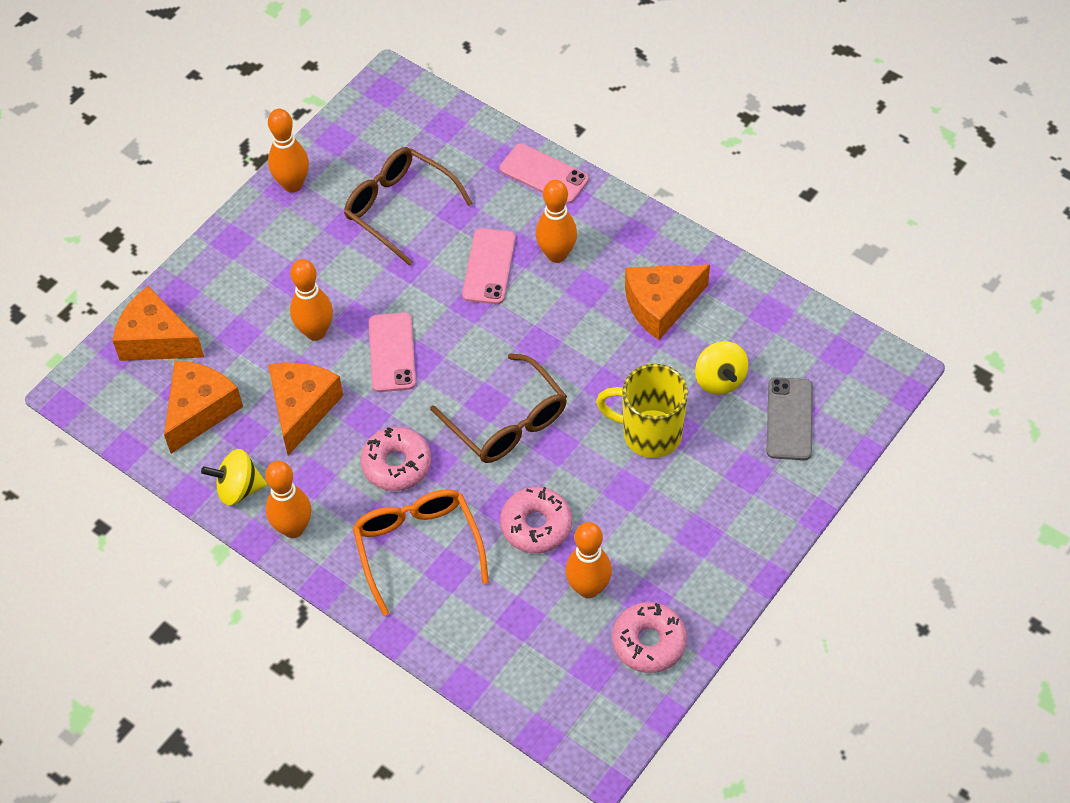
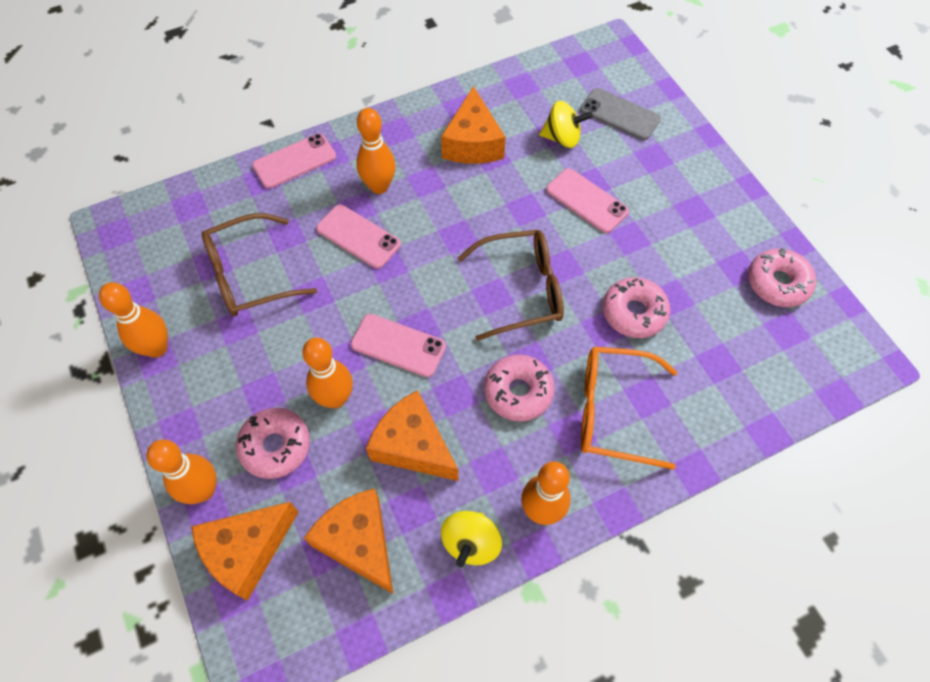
camera: 65 degrees left, 5 degrees up
(250, 313) = (275, 446): none -> pink donut
(588, 588) = (710, 302): orange bowling pin -> orange bowling pin (203, 490)
(649, 434) = (586, 201): yellow mug -> pink phone

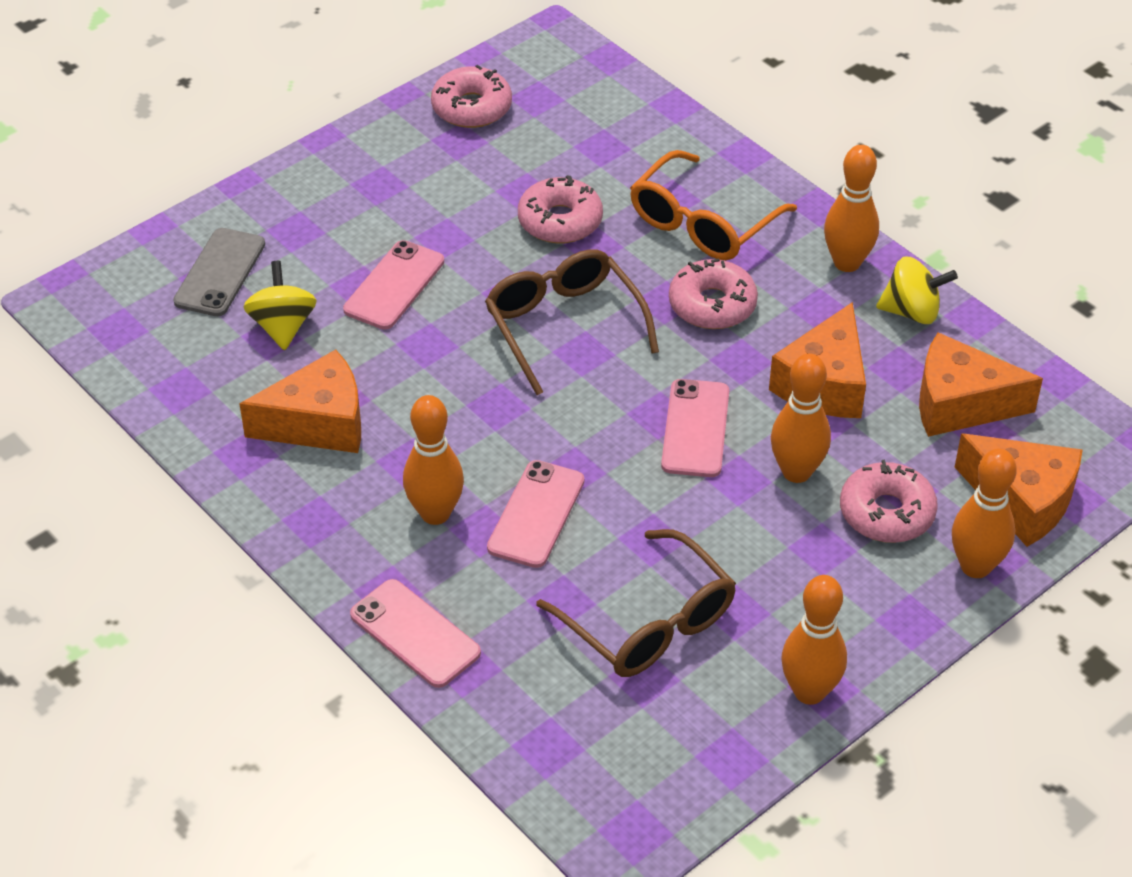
camera: 105 degrees left, 15 degrees down
(359, 542) = (960, 404): orange cheese -> orange cheese turned 60 degrees clockwise
(612, 411) = (702, 223): orange glasses -> orange glasses turned 45 degrees clockwise

